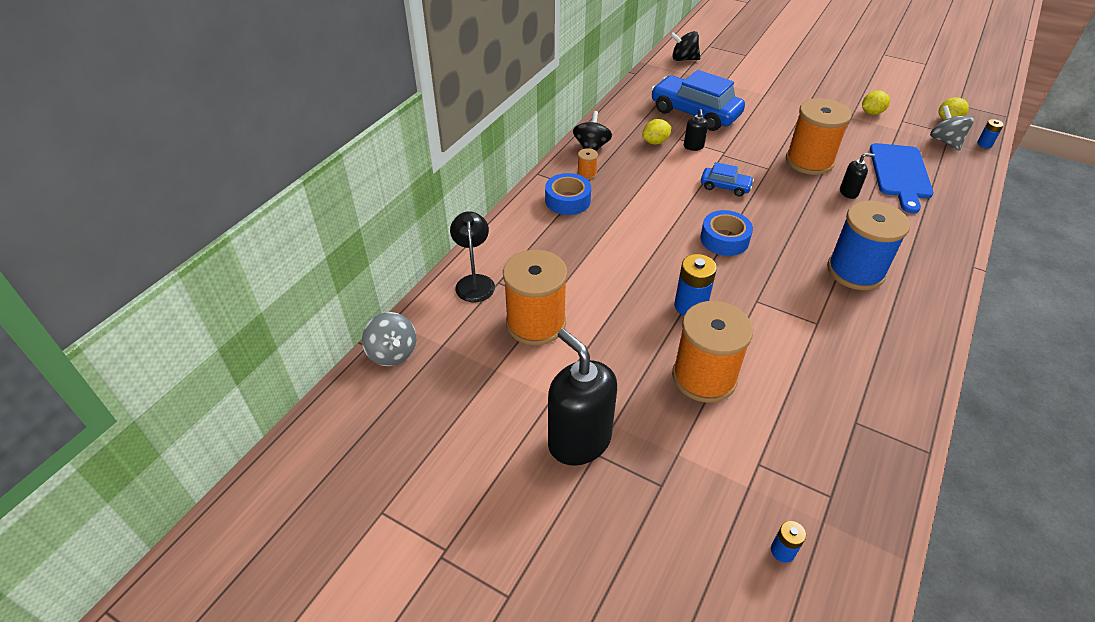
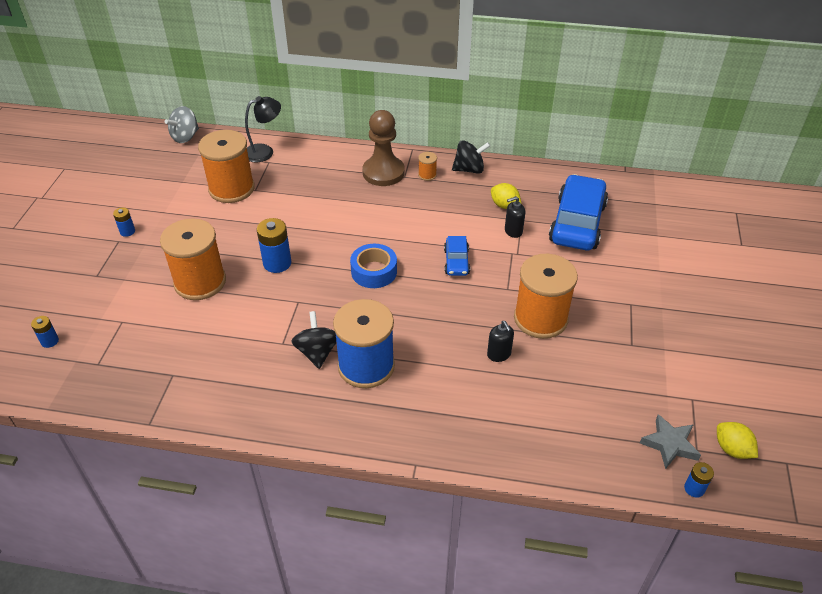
camera: 70 degrees right, 0 degrees up
(567, 200) = (383, 172): blue tape -> brown pawn
(579, 441) = (127, 231): black soap dispenser -> blue battery
(683, 59) = (686, 198): black spinning top -> black spinning top (317, 352)
(871, 113) = (689, 368): yellow lemon -> none
(900, 174) = (563, 398): blue cutting board -> none
(945, 141) = (669, 444): grey spinning top -> grey star

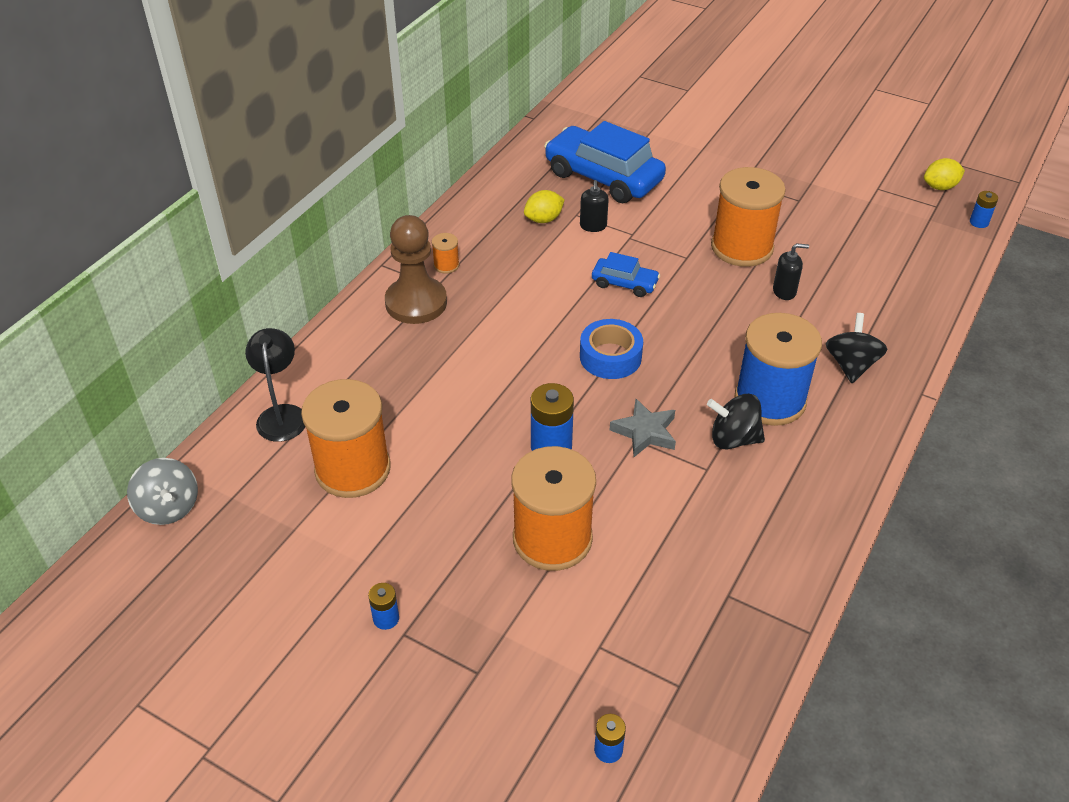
camera: 70 degrees left, 0 degrees up
(469, 169) = (458, 228): black spinning top -> black spinning top (851, 365)
(669, 444) = (927, 219): grey star -> grey star (645, 432)

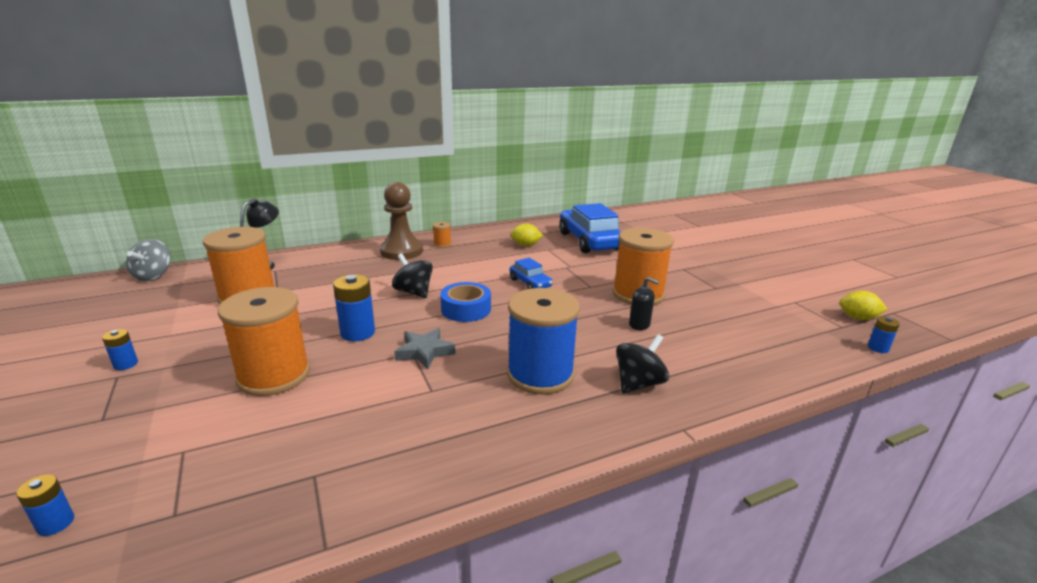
camera: 35 degrees right, 20 degrees down
(593, 226) = (550, 256): black soap dispenser -> none
(733, 439) = (478, 383): black spinning top -> black spinning top (414, 292)

